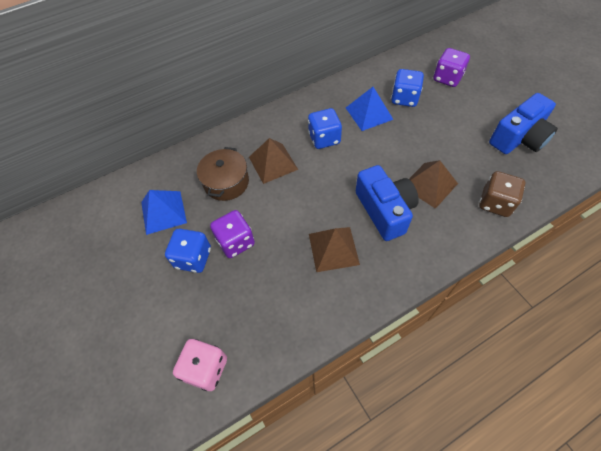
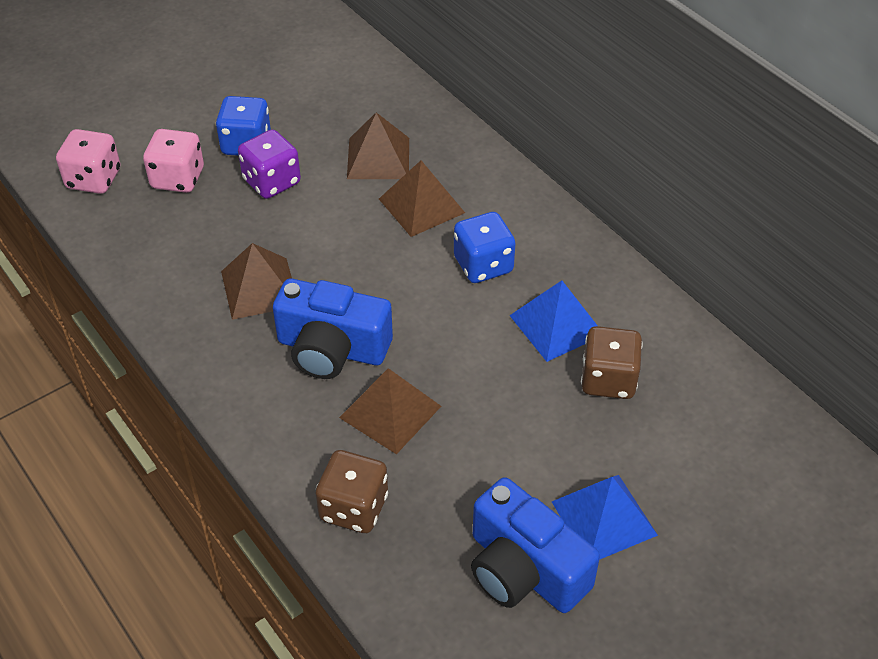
camera: 80 degrees right, 10 degrees down
(163, 212) = (321, 103): blue pyramid -> blue pyramid (603, 518)
(219, 303) = (178, 178): none -> pink dice
(226, 182) = (378, 158): brown pot -> brown pyramid
(384, 210) = (332, 349): blue camera -> blue camera turned 45 degrees clockwise
(404, 98) = (608, 380): blue dice -> brown dice
(447, 78) = (687, 456): purple dice -> none

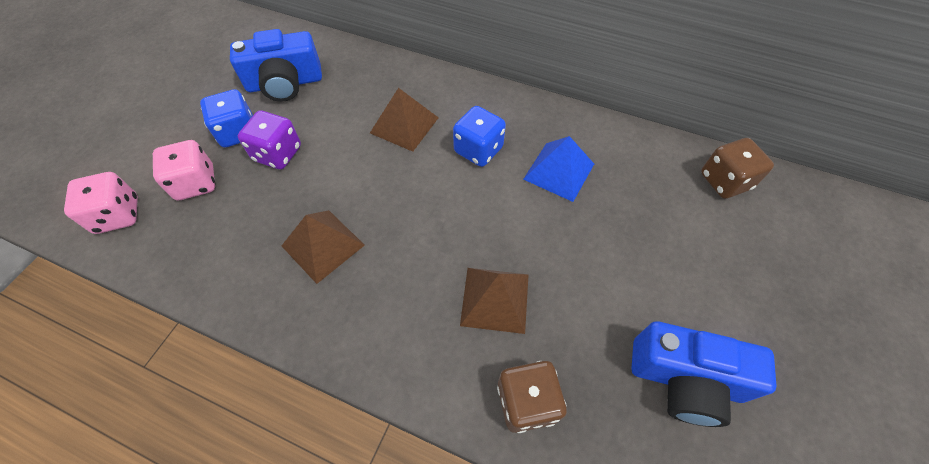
camera: 30 degrees left, 10 degrees up
(332, 349) = (414, 269): blue camera -> blue camera (285, 83)
(378, 158) = (348, 103): brown pyramid -> none
(603, 518) = (701, 303): blue pyramid -> none
(608, 380) = (622, 195): brown dice -> brown dice (724, 181)

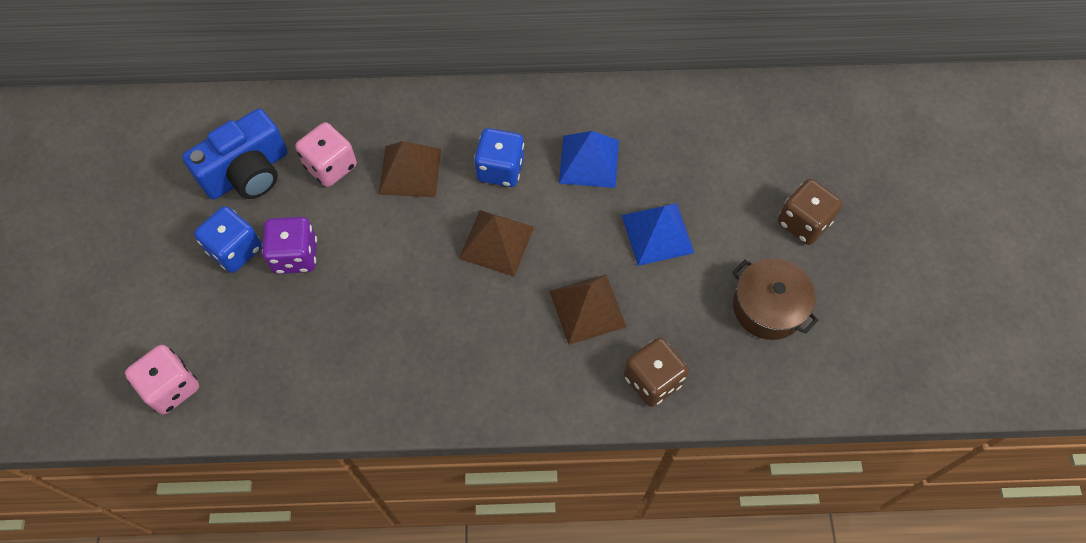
camera: 25 degrees left, 5 degrees up
(196, 183) = (230, 322): pink dice -> pink dice (331, 166)
(323, 245) = (403, 327): brown pyramid -> brown pyramid (496, 242)
(595, 257) = (657, 234): none -> blue pyramid
(685, 379) = (768, 307): blue camera -> brown pot
(724, 181) = (743, 111): brown dice -> brown dice (803, 222)

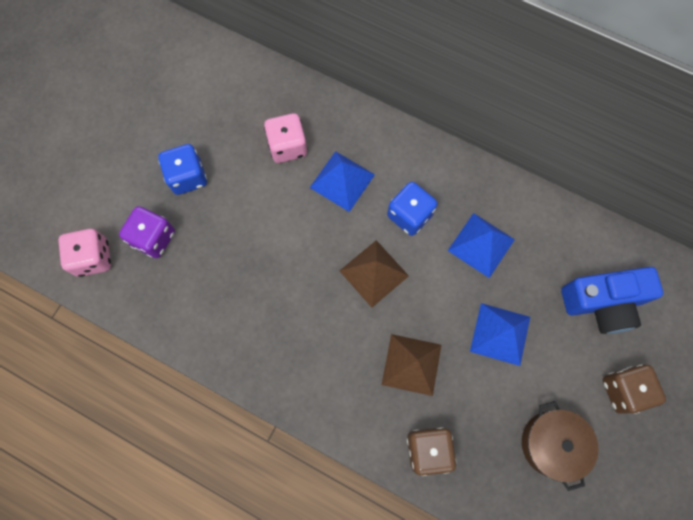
camera: 30 degrees right, 10 degrees up
(247, 172) = (227, 120): blue camera -> blue camera (602, 303)
(295, 256) = (226, 204): purple dice -> purple dice (153, 238)
(410, 171) = (342, 181): brown pyramid -> blue pyramid

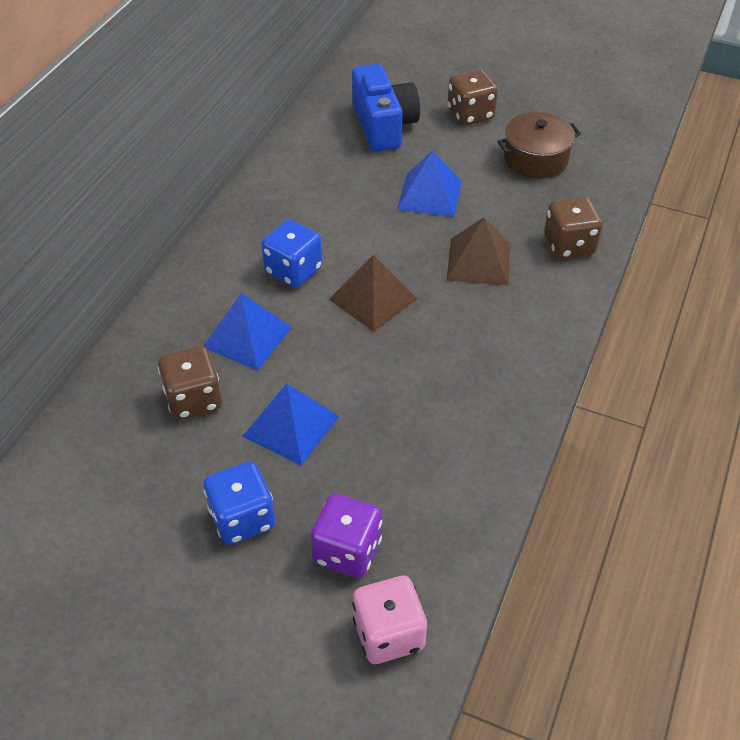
camera: 95 degrees left, 25 degrees down
(287, 146) = (193, 399): pink dice -> brown dice
(481, 245) = (327, 210): blue pyramid -> blue pyramid (291, 426)

